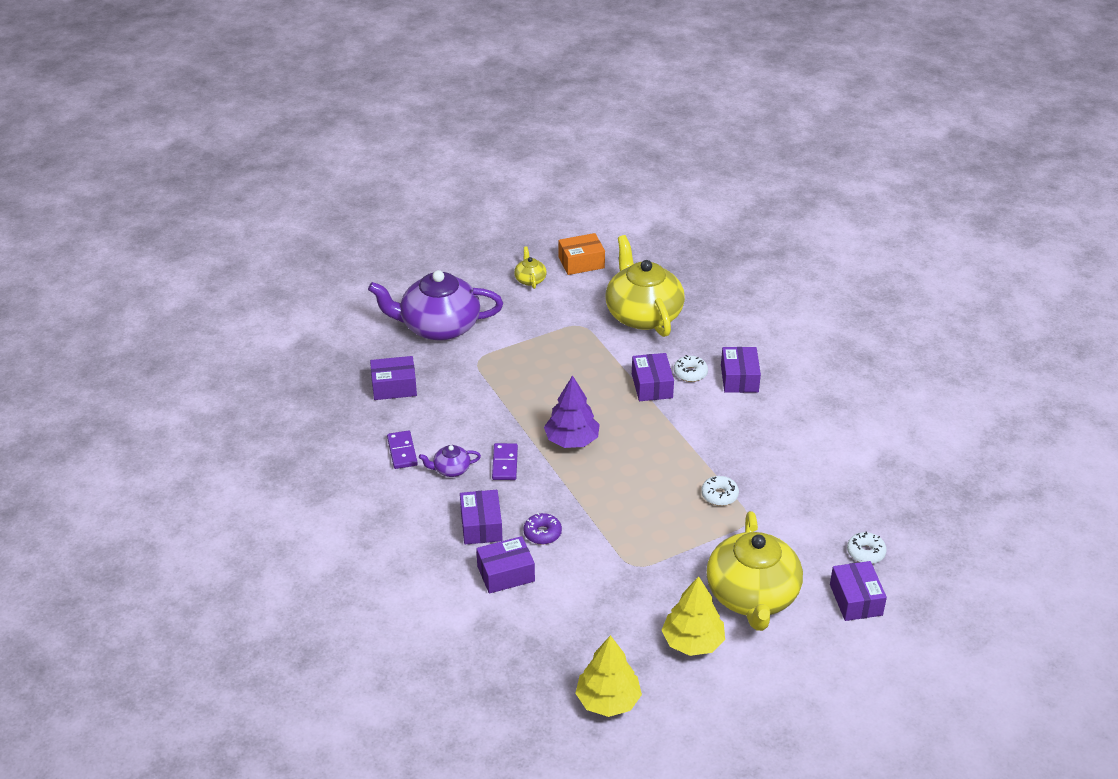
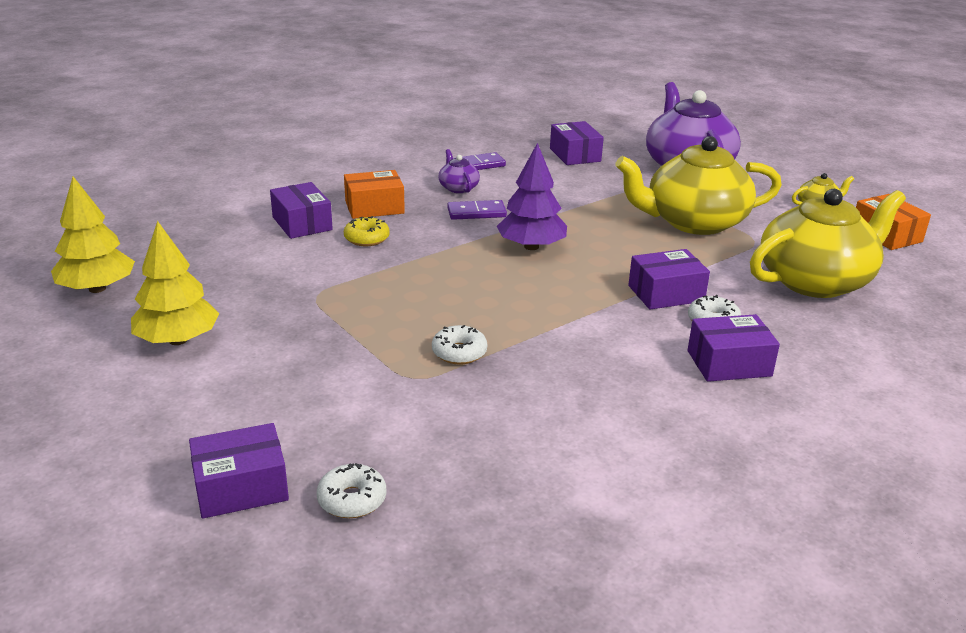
camera: 80 degrees right, 10 degrees down
(481, 526) = (374, 207): purple box -> orange box
(542, 533) = (366, 238): purple donut -> yellow donut
(752, 596) = (257, 385): yellow teapot -> yellow teapot (693, 222)

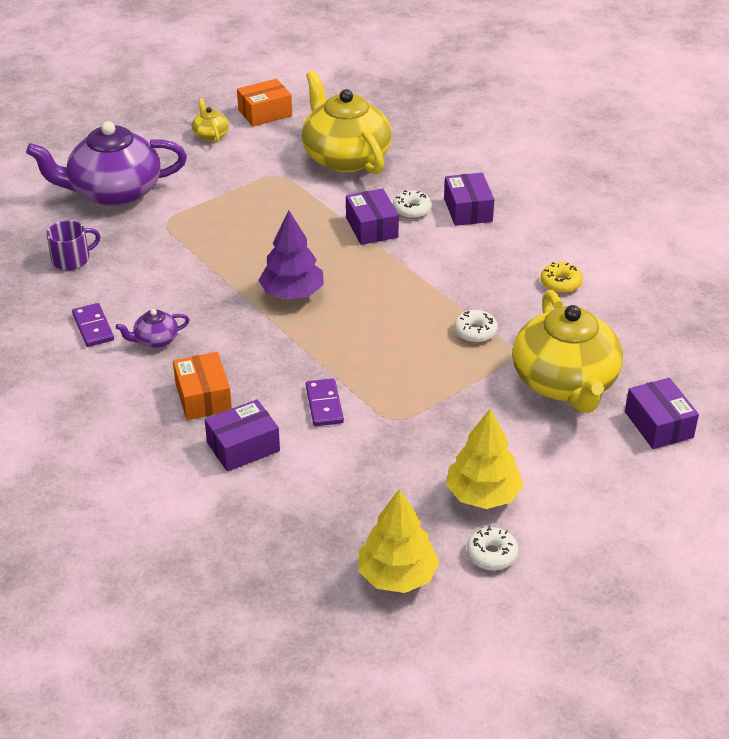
camera: 90 degrees left, 10 degrees up
(352, 500) = (655, 373): white donut -> white donut (492, 554)
(366, 238) = (278, 397): yellow donut -> yellow donut (561, 283)
(476, 213) = (218, 326): purple domino -> purple domino (324, 405)
(575, 155) = (72, 259): purple box -> purple mug
(693, 222) = (240, 201): yellow teapot -> yellow teapot (565, 383)

